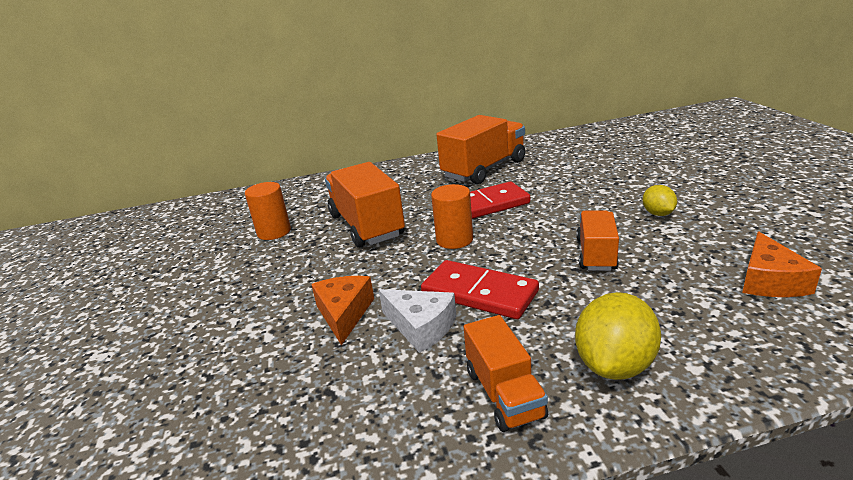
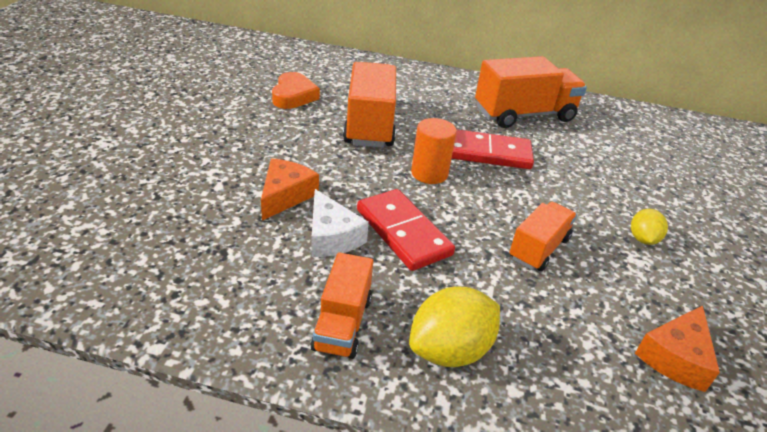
camera: 20 degrees right, 10 degrees up
(274, 232) = (293, 96): orange cylinder -> orange heart

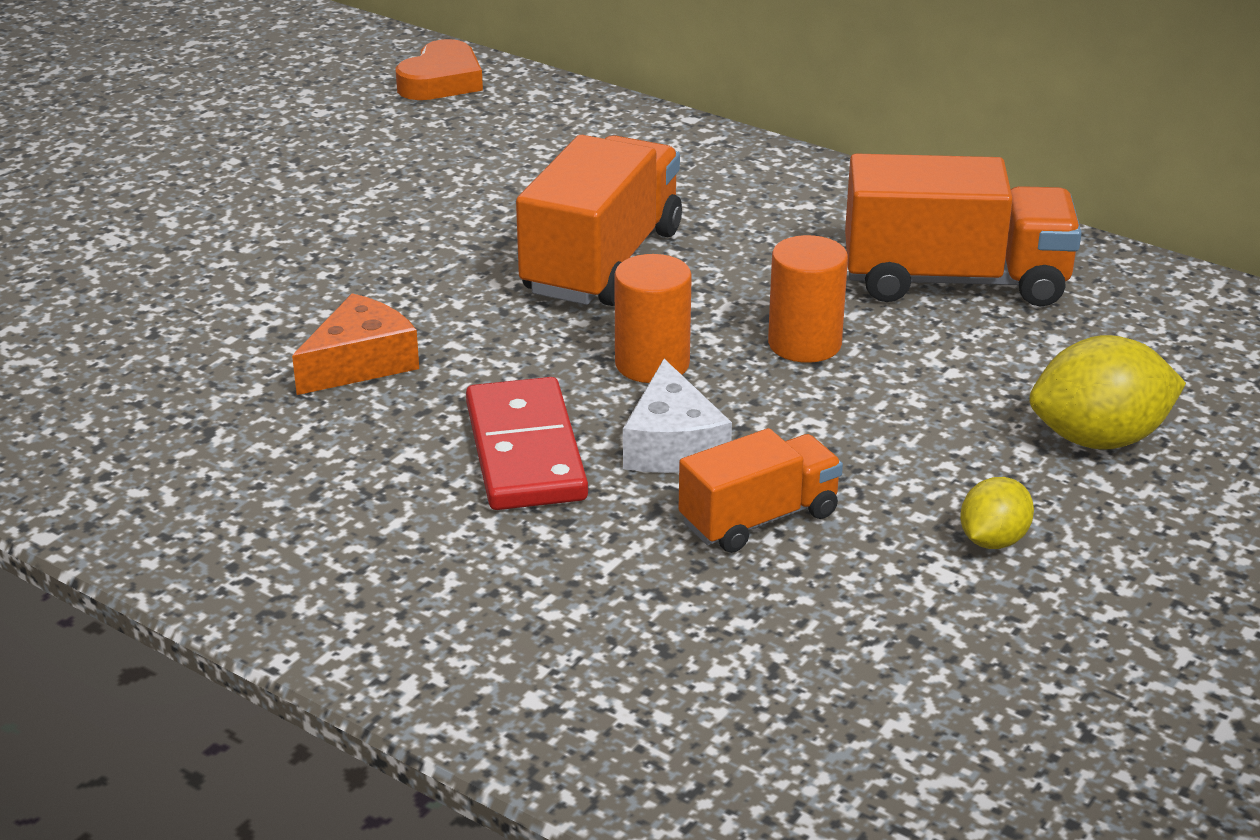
camera: 25 degrees right, 5 degrees down
(293, 96) = (490, 192): orange heart -> orange heart (441, 81)
(331, 236) = (395, 437): white cheese -> white cheese (672, 445)
(342, 323) = (327, 560): orange truck -> none
(450, 350) = (471, 628): yellow lemon -> yellow lemon (1098, 439)
(488, 153) = (804, 344): red domino -> orange cylinder
(675, 357) = (864, 720): orange cheese -> none

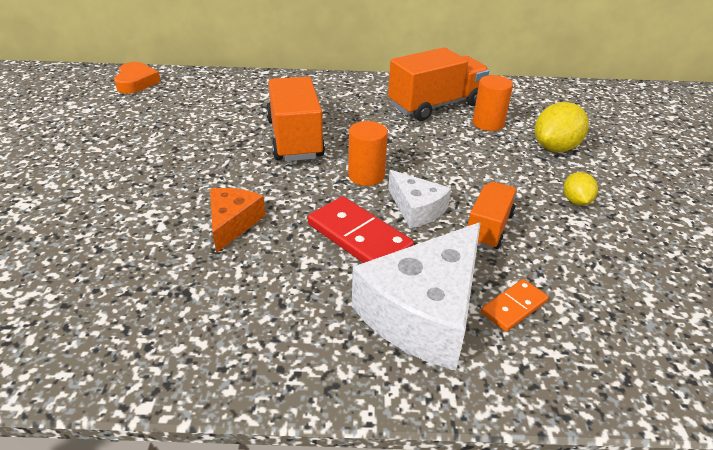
camera: 35 degrees left, 5 degrees up
(499, 584) = (424, 311): none -> white cheese
(644, 636) = (514, 307): none -> orange domino
(804, 344) = (414, 147): orange cylinder -> orange cylinder (488, 123)

